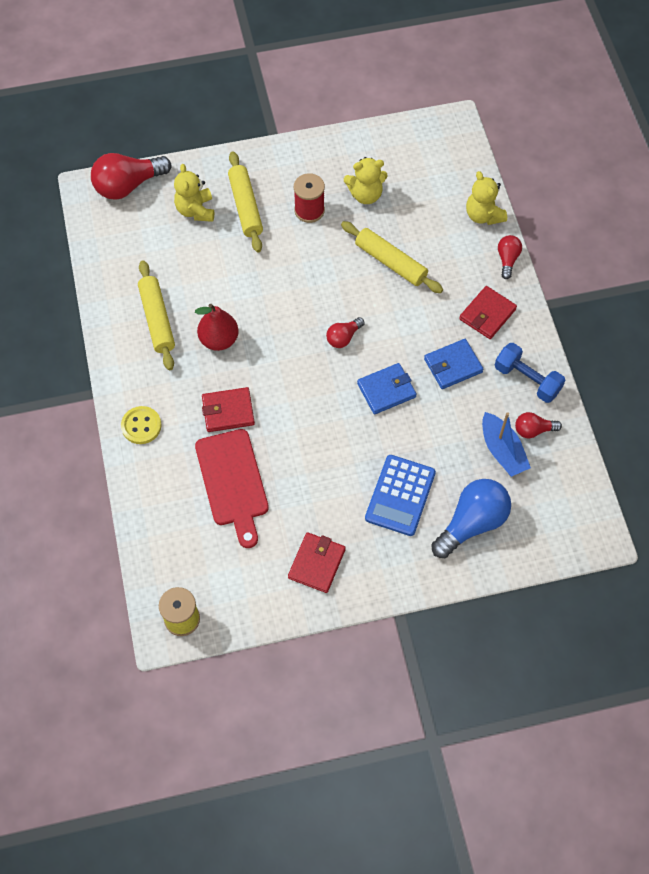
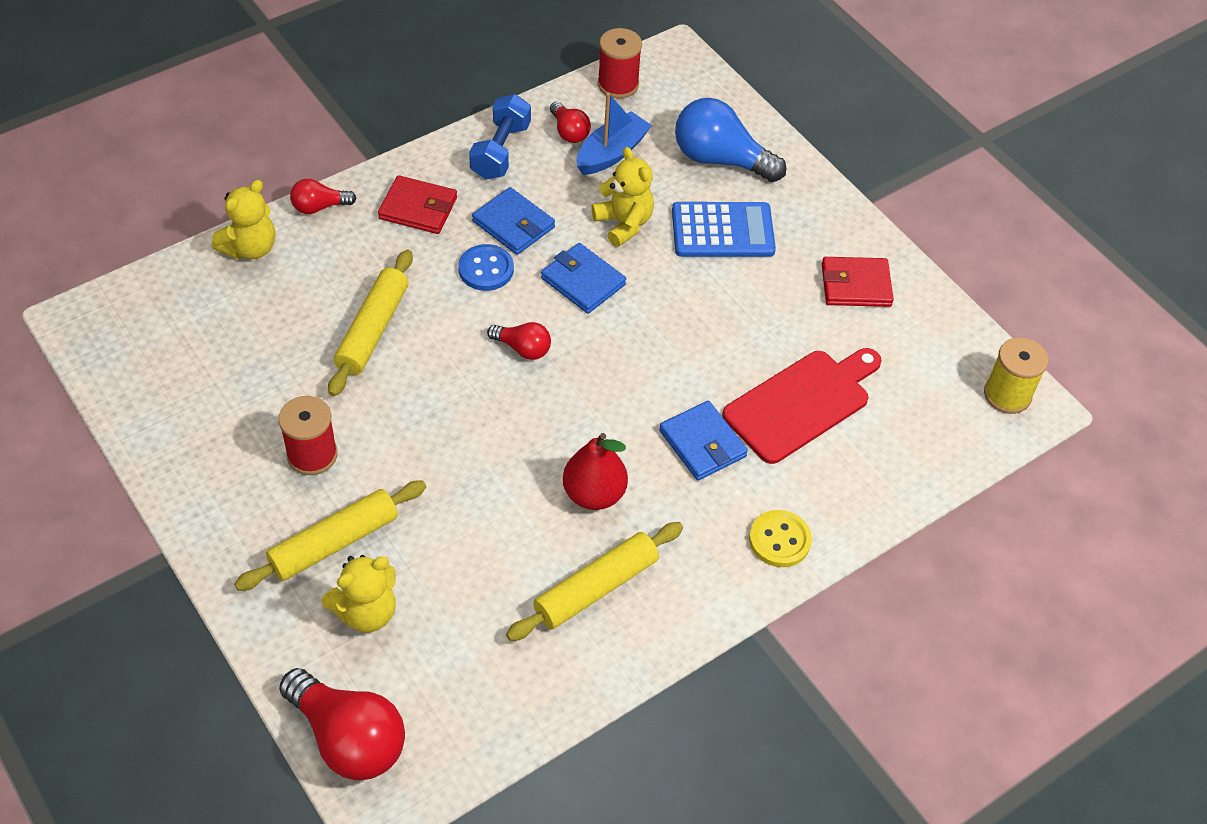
camera: 115 degrees left, 10 degrees down
(228, 411) = (702, 443): red wallet -> blue wallet
(365, 195) = (257, 392): yellow teddy bear -> yellow teddy bear (624, 224)
(418, 337) = (486, 269): none -> blue button
(575, 482) = (618, 84): none -> red spool

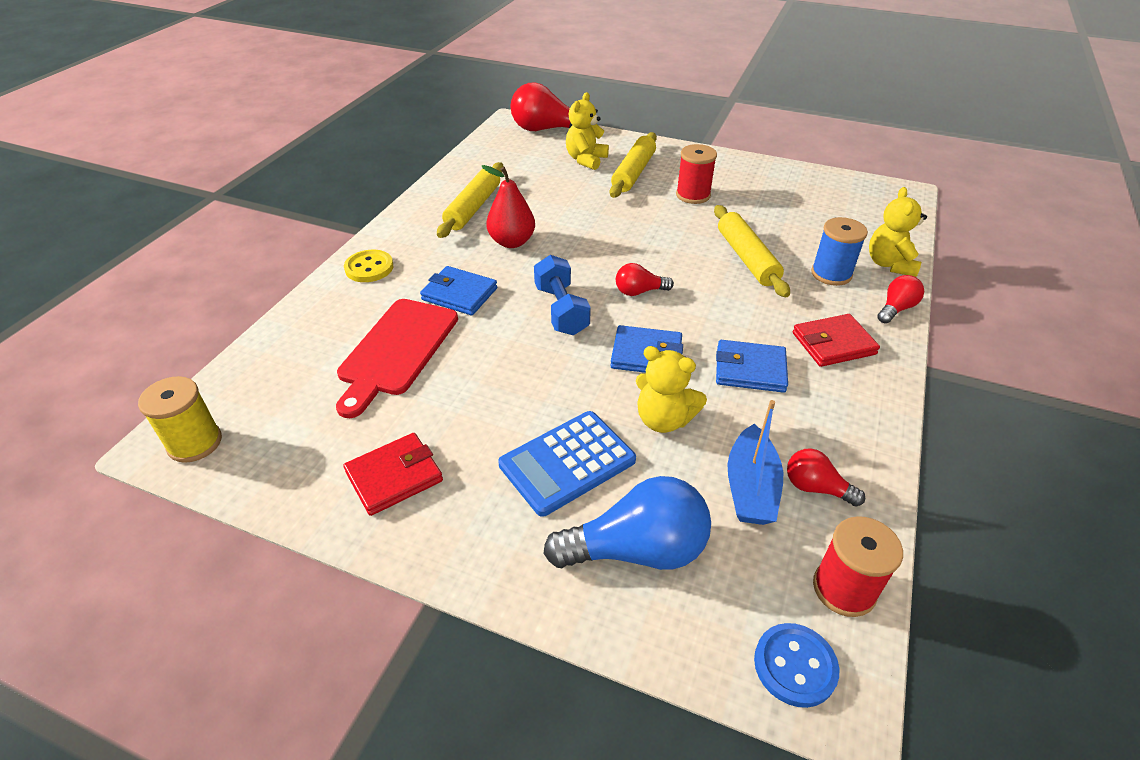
camera: 150 degrees right, 10 degrees down
(320, 268) = (831, 274): none -> blue spool
(486, 269) = (726, 327): blue button -> blue button (795, 666)
(500, 151) = (845, 428): blue dumbbell -> blue dumbbell (561, 310)

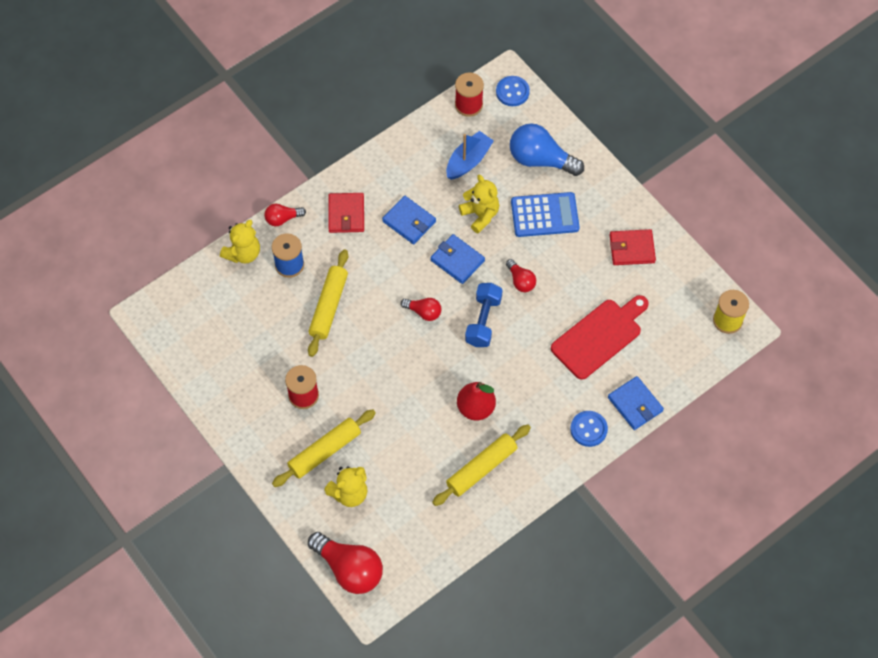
camera: 150 degrees left, 20 degrees up
(369, 268) = (588, 429): yellow button -> blue button
(459, 294) = (539, 369): blue wallet -> blue wallet (635, 404)
(816, 488) = (439, 146): red light bulb -> red light bulb (520, 281)
(833, 344) = (346, 214): red wallet -> red wallet turned 75 degrees clockwise

